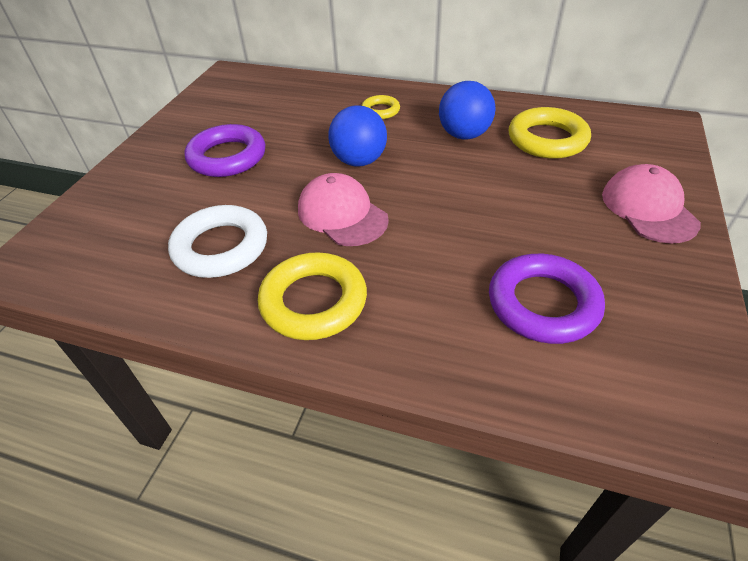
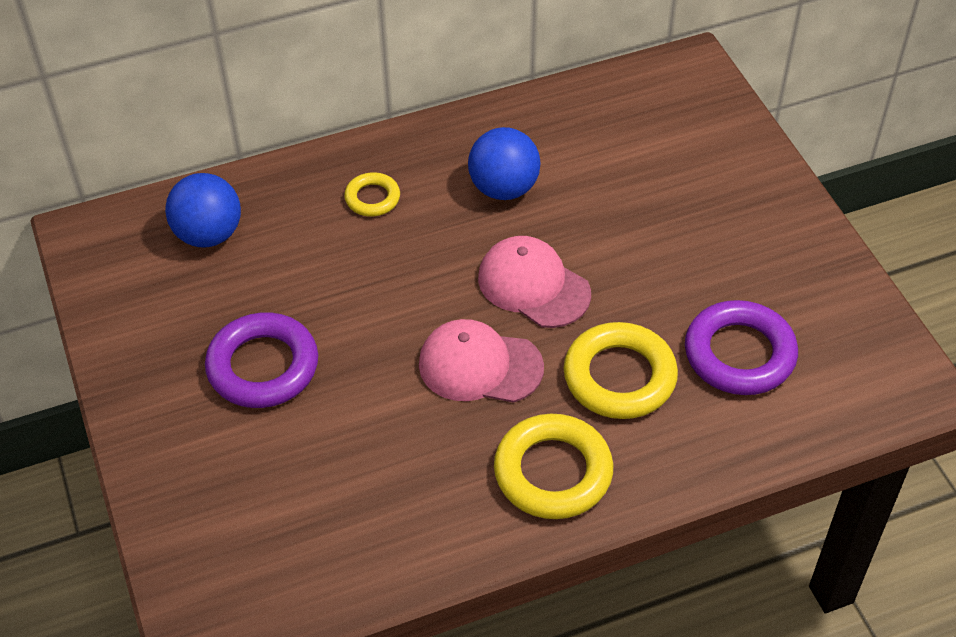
camera: 40 degrees left, 5 degrees up
(221, 247) = (399, 476): white ring -> none
(359, 161) = (425, 287): blue ball -> blue ball (208, 234)
(547, 139) = (594, 150): yellow ring -> yellow ring (619, 377)
(648, 208) = (749, 197): pink cap -> pink cap (533, 285)

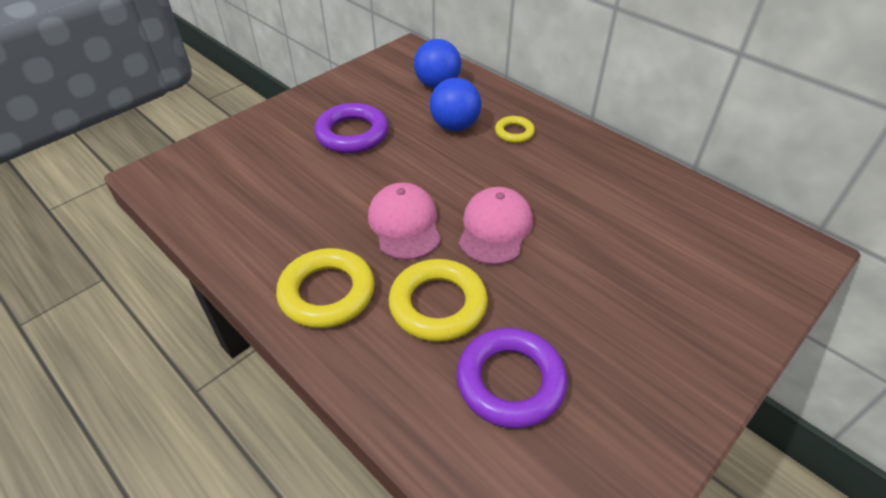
camera: 65 degrees right, 5 degrees down
(504, 188) = (573, 186): blue ball -> blue ball (455, 126)

